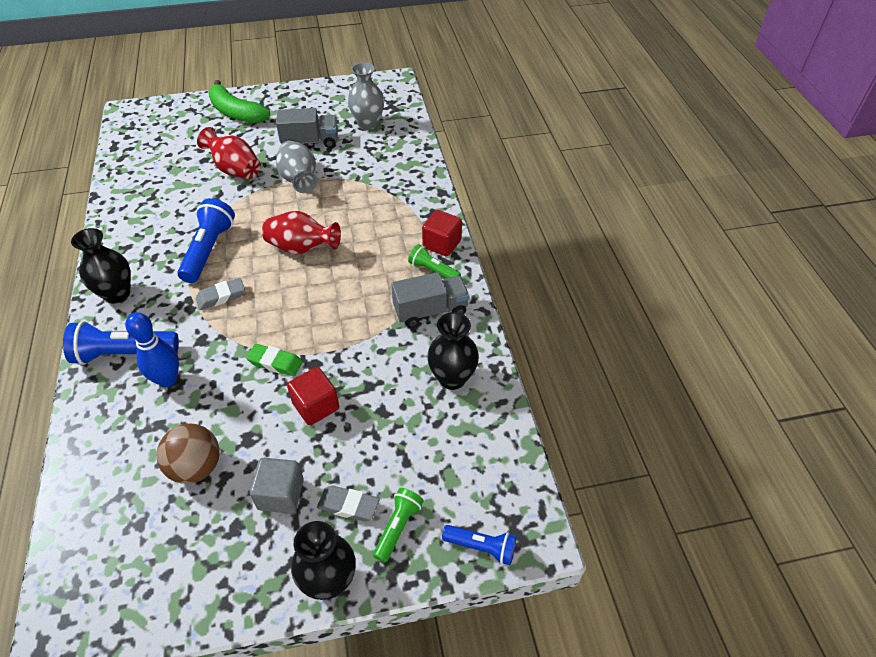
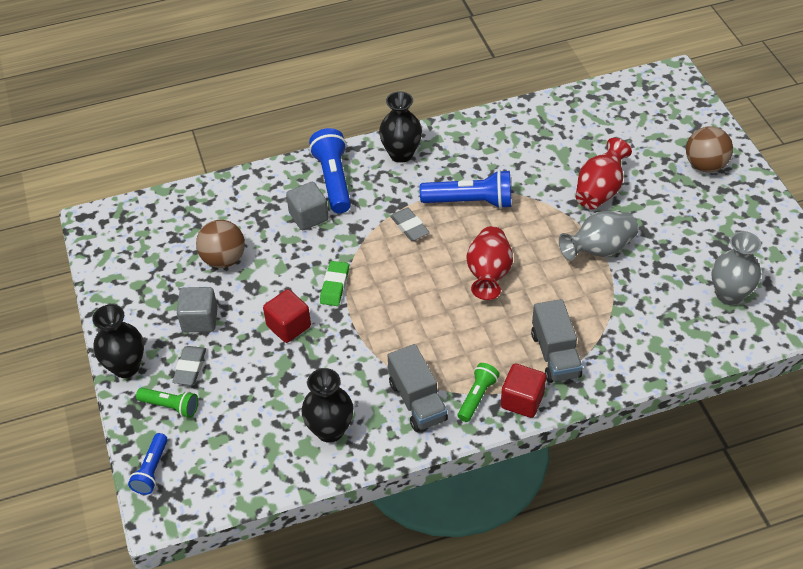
camera: 85 degrees right, 0 degrees up
(167, 379) = (308, 216): blue bowling pin -> grey cube
(236, 112) = (705, 165): green banana -> brown ball
(310, 141) = (673, 244): grey truck -> grey truck (555, 355)

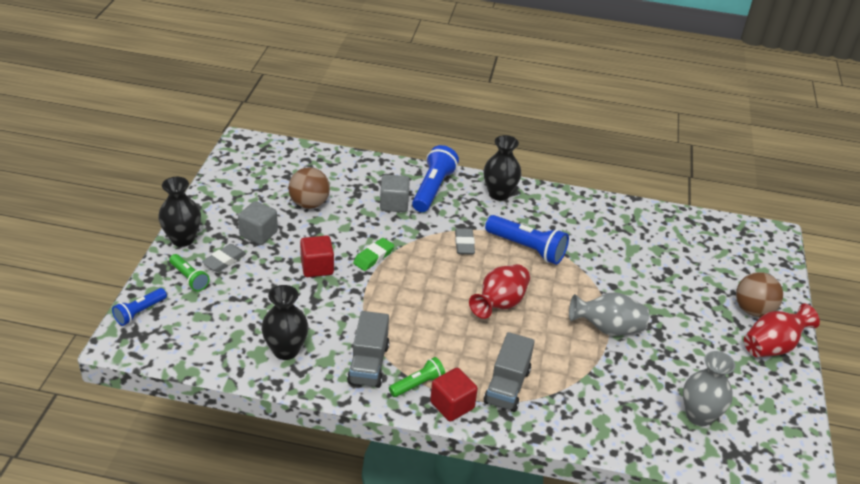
camera: 25 degrees right, 10 degrees down
(599, 191) = (642, 287): red vase -> red vase (772, 346)

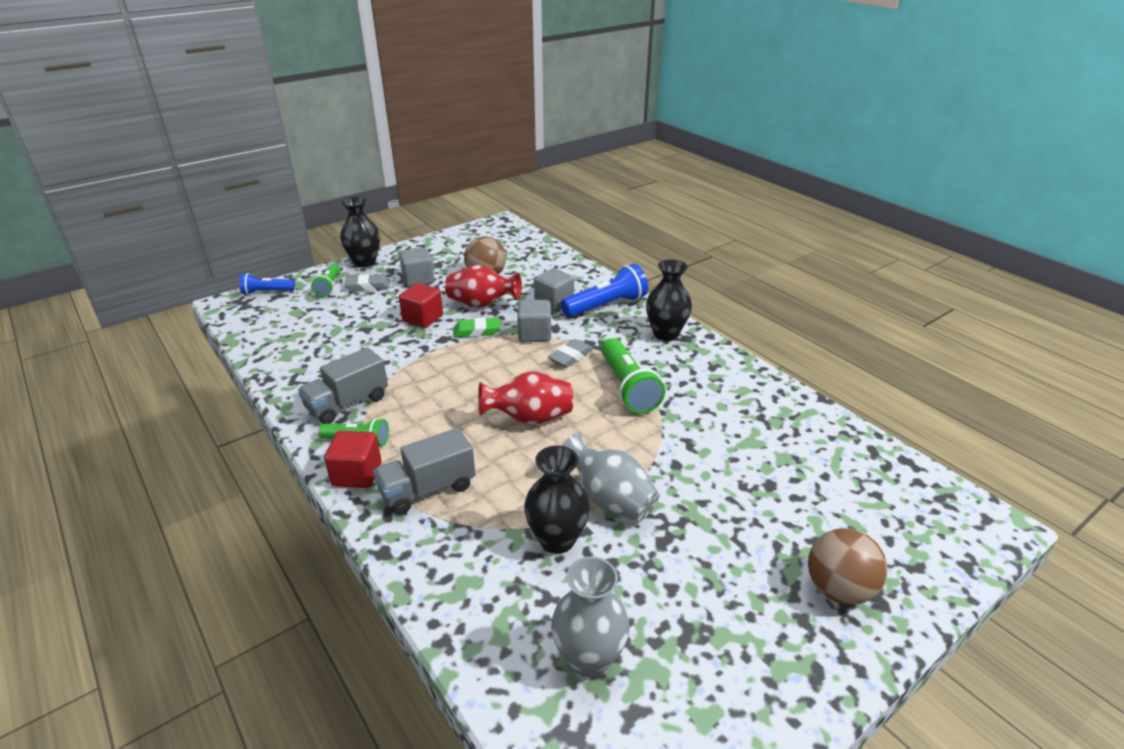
camera: 45 degrees right, 5 degrees down
(286, 350) = (309, 361): black vase -> black vase (557, 539)
(417, 238) = (534, 334): none -> grey cube
(527, 248) = (628, 387): blue flashlight -> green flashlight
(772, 346) = (811, 649): red vase -> red vase (482, 304)

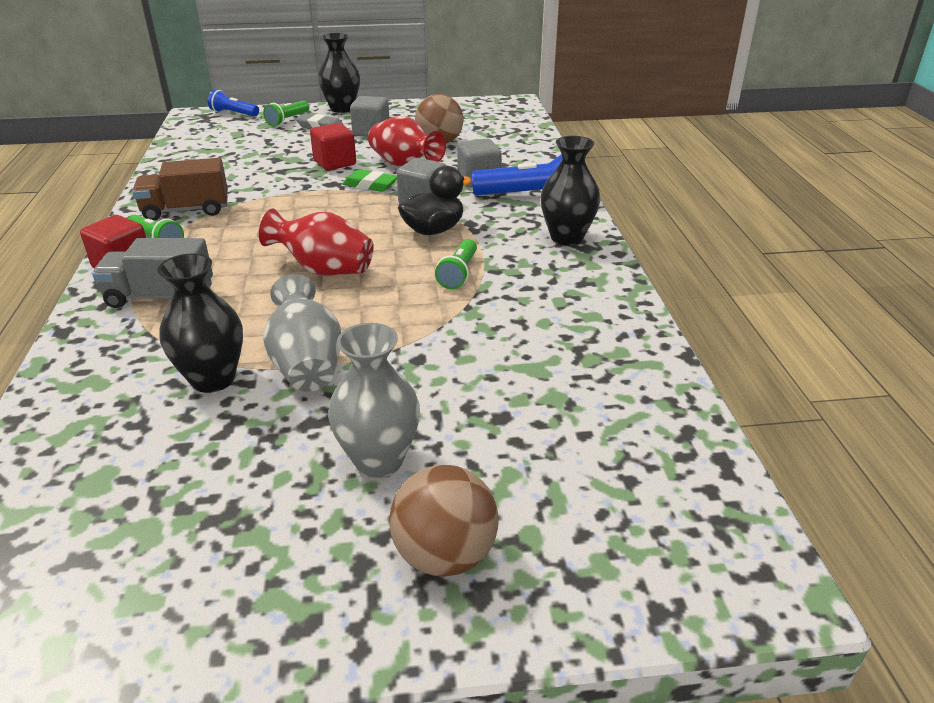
camera: 30 degrees right, 0 degrees up
(347, 403) = (186, 210): grey truck -> brown truck
(570, 357) = (433, 230): grey eraser -> black duck
(589, 658) = (105, 491): grey vase -> grey vase (379, 460)
(628, 387) = (459, 273): green flashlight -> green flashlight, size x0.59

